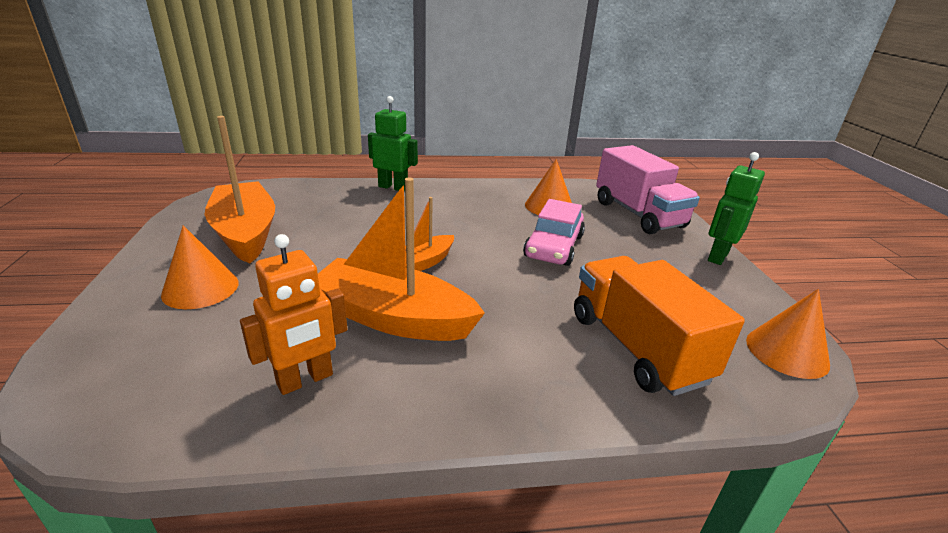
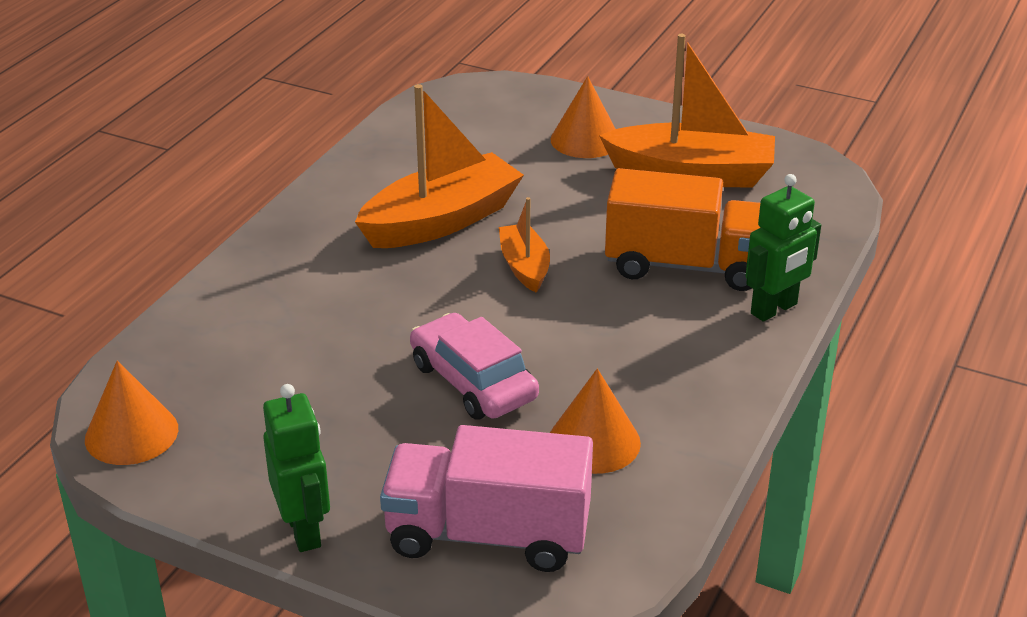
camera: 125 degrees right, 5 degrees up
(305, 380) = (404, 166): orange robot -> none
(637, 347) = (253, 337): orange truck -> orange truck (685, 265)

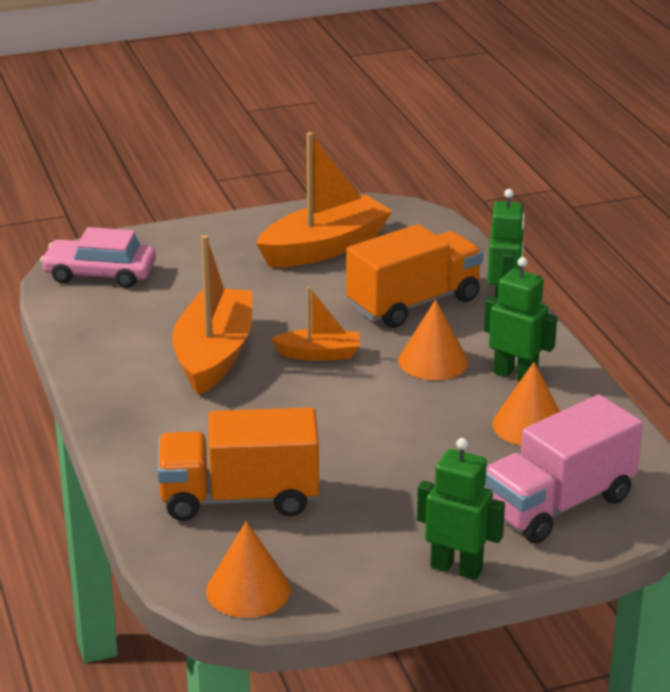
camera: 45 degrees left, 5 degrees down
(255, 353) = (239, 498): none -> orange truck
(473, 381) = (406, 434): pink car -> pink car (100, 274)
(524, 267) = (319, 354): orange boat -> orange boat turned 150 degrees clockwise
(585, 140) = (219, 259): orange cone -> orange cone (433, 361)
(664, 386) = (515, 375): none -> green robot

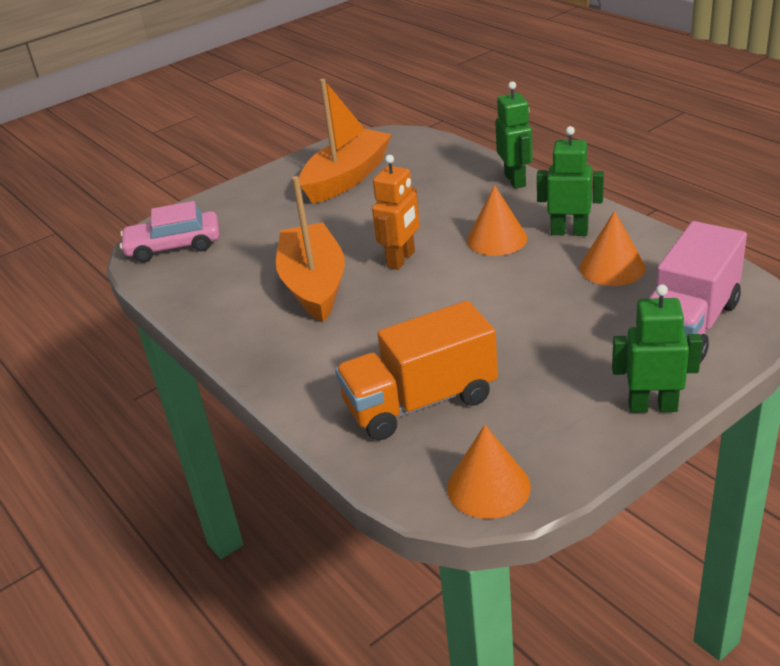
camera: 15 degrees left, 5 degrees up
(319, 354) = (401, 259): orange boat -> orange robot
(414, 303) = (448, 200): orange truck -> none

